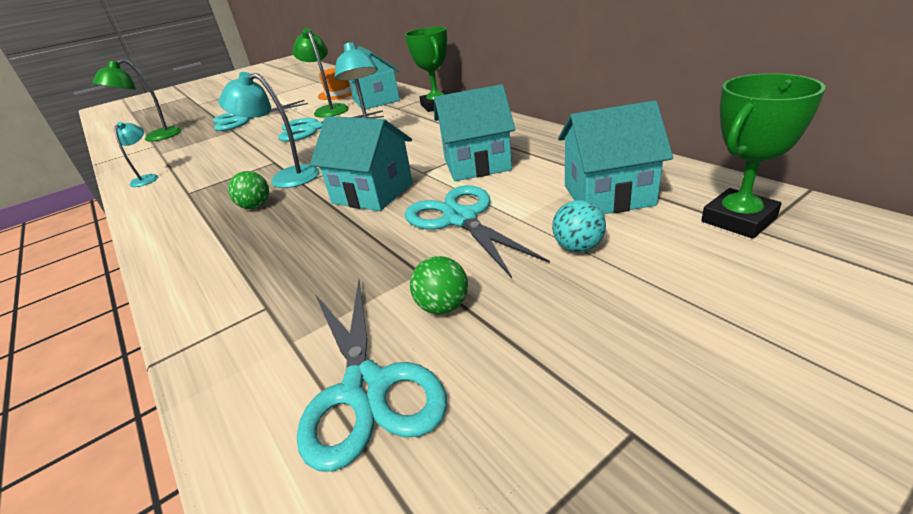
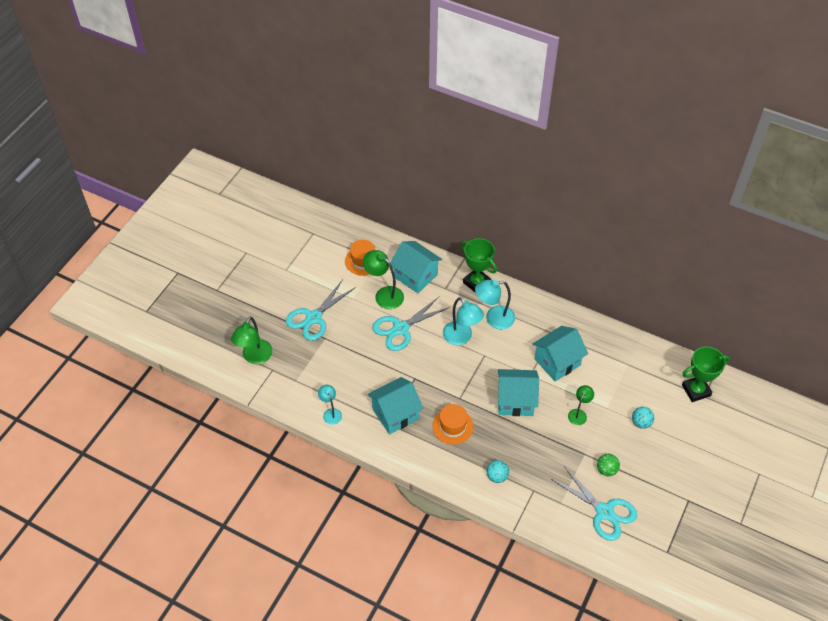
camera: 30 degrees left, 20 degrees up
(235, 272) = (497, 476): none -> turquoise ball
(255, 206) = (452, 426): green ball -> orange hat
(286, 177) = (443, 394): turquoise lamp -> turquoise lamp (494, 318)
(460, 219) = (579, 413): turquoise scissors -> green lamp
(608, 195) = (638, 381): turquoise house -> turquoise house (395, 414)
(738, 219) = (696, 390): green trophy -> green trophy turned 45 degrees clockwise

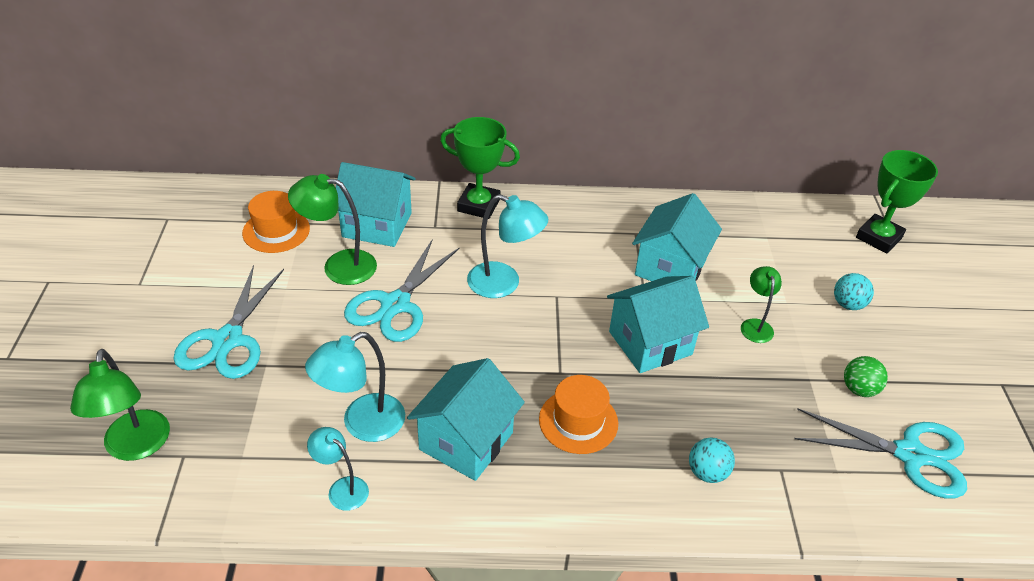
camera: 30 degrees left, 10 degrees down
(494, 318) = (536, 242): turquoise lamp -> turquoise lamp (362, 424)

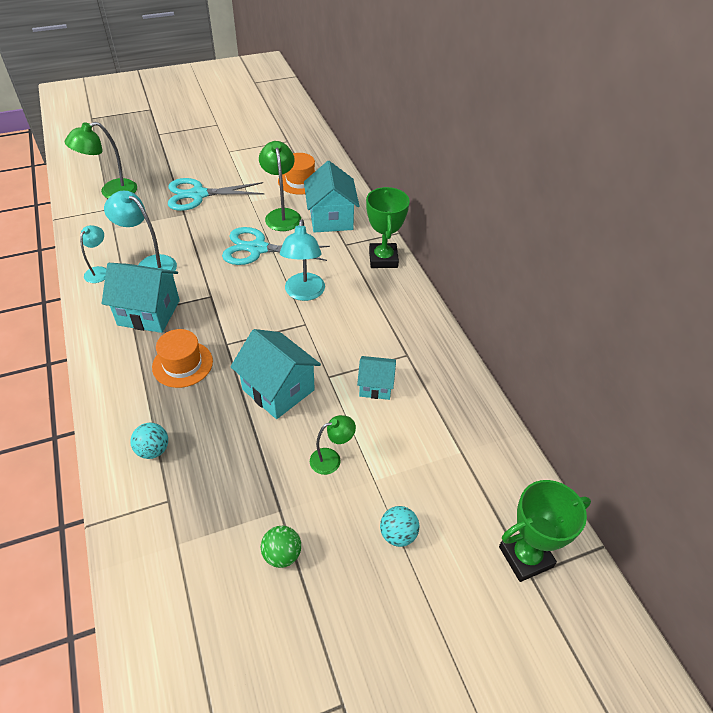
camera: 70 degrees right, 5 degrees up
(670, 268) = (375, 386): turquoise house -> turquoise house, size x0.59
(879, 238) = (525, 557): green trophy -> green trophy turned 45 degrees counterclockwise
(910, 454) = (212, 607): turquoise scissors -> none

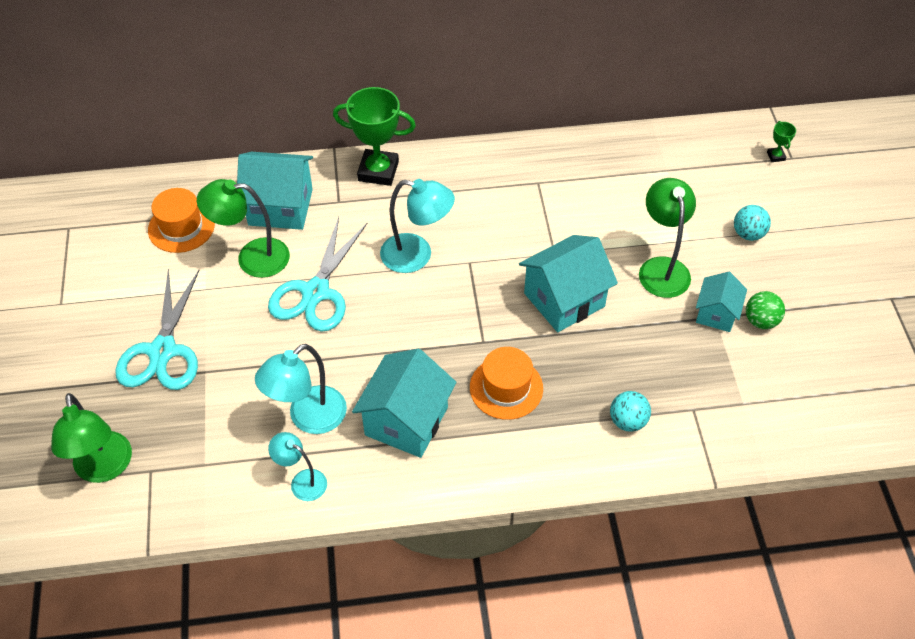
camera: 75 degrees left, 5 degrees up
(331, 459) = (661, 268): green lamp -> green lamp, size x1.64
(375, 386) = (575, 216): turquoise house -> turquoise house (716, 314)
(525, 557) = (776, 156): green trophy -> green trophy, size x0.43

